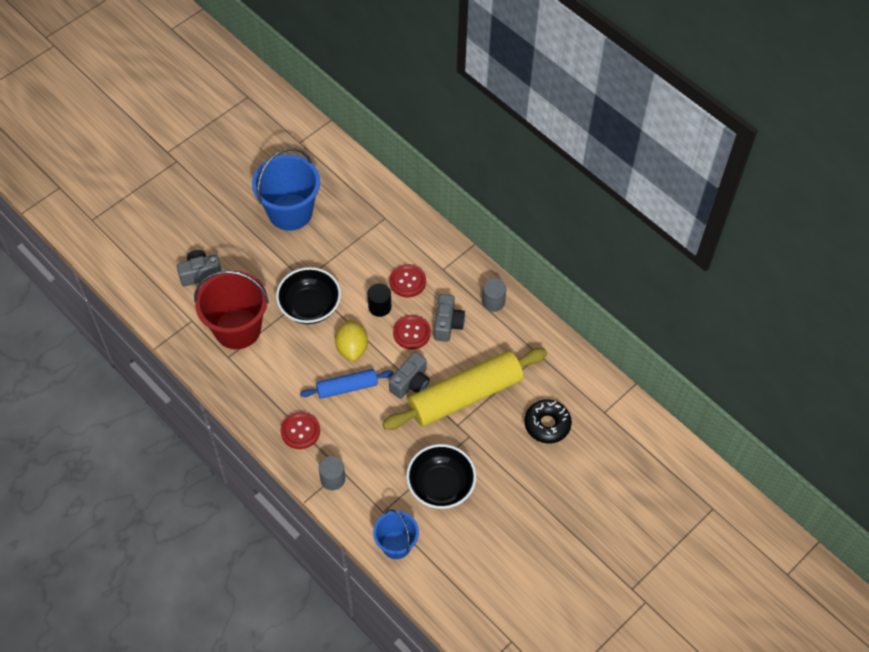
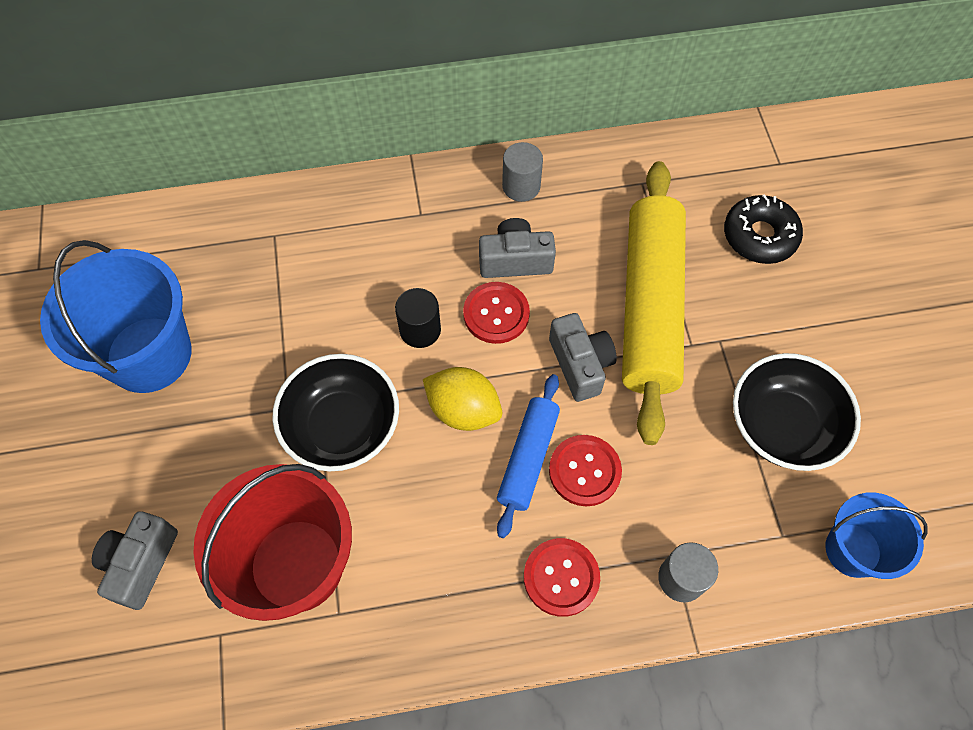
camera: 55 degrees left, 5 degrees up
(407, 281) = (405, 269): red button -> red button (584, 471)
(447, 324) = (515, 260): grey camera -> grey camera turned 45 degrees counterclockwise

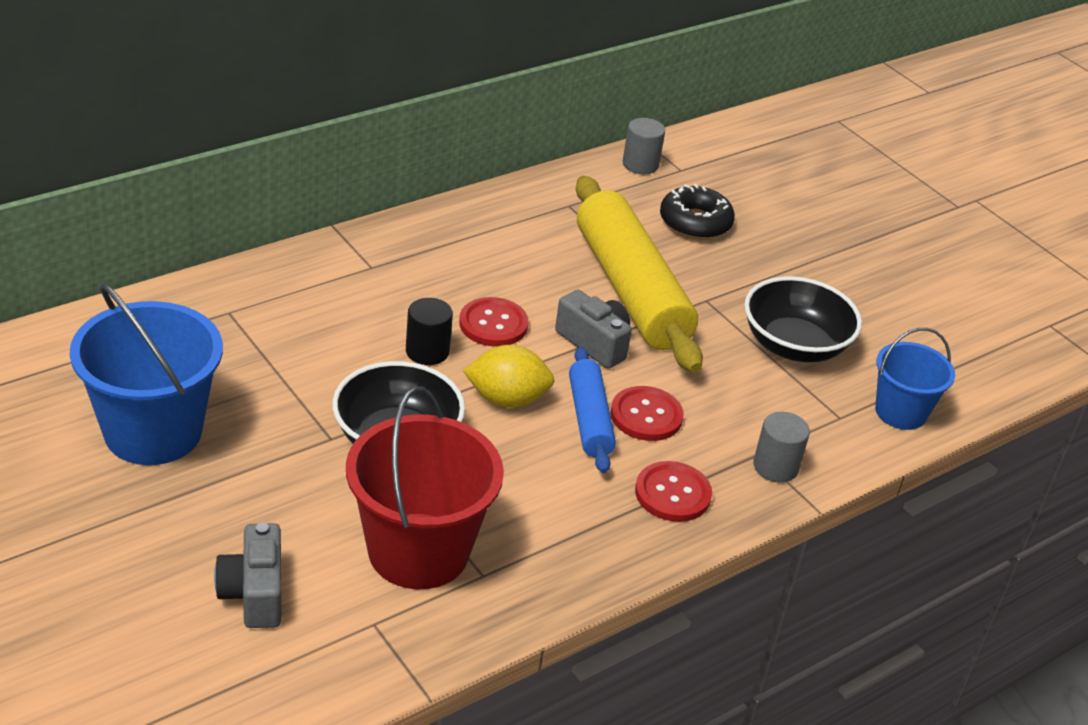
camera: 30 degrees left, 25 degrees down
(515, 260) = (486, 282): grey camera -> none
(521, 186) = (457, 228): grey cylinder -> grey cylinder (640, 164)

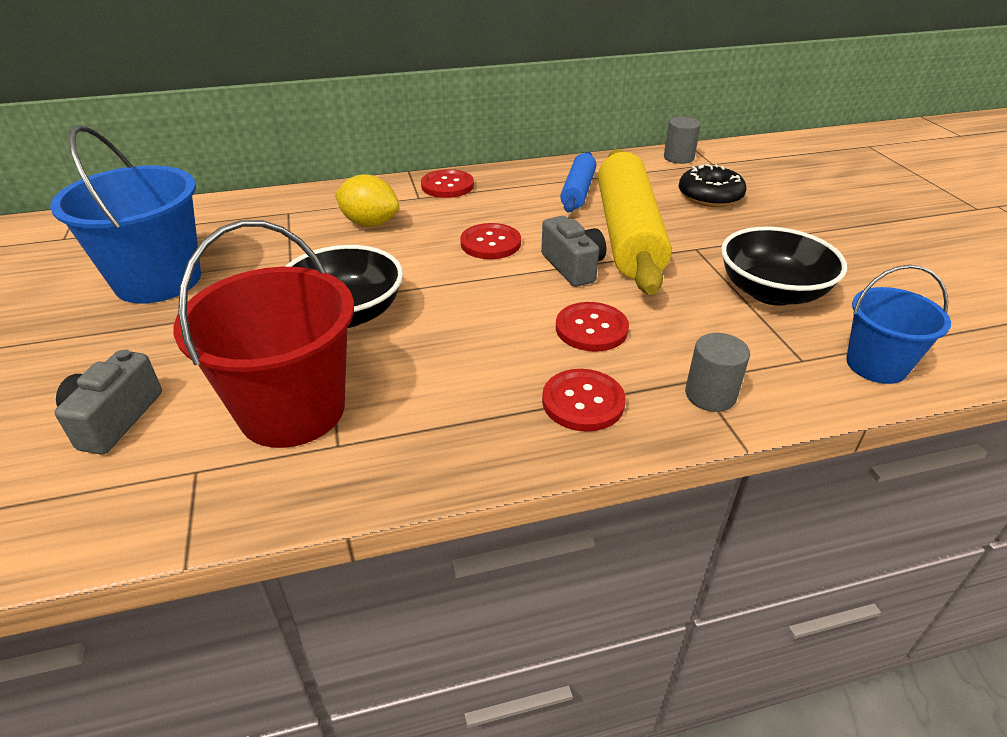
camera: 25 degrees right, 0 degrees up
(395, 244) = (447, 186): none -> red button
(427, 351) = (421, 255): black cylinder -> none
(507, 399) = (466, 298): yellow lemon -> yellow lemon (370, 223)
(590, 419) = (534, 323): blue rolling pin -> blue rolling pin (578, 191)

